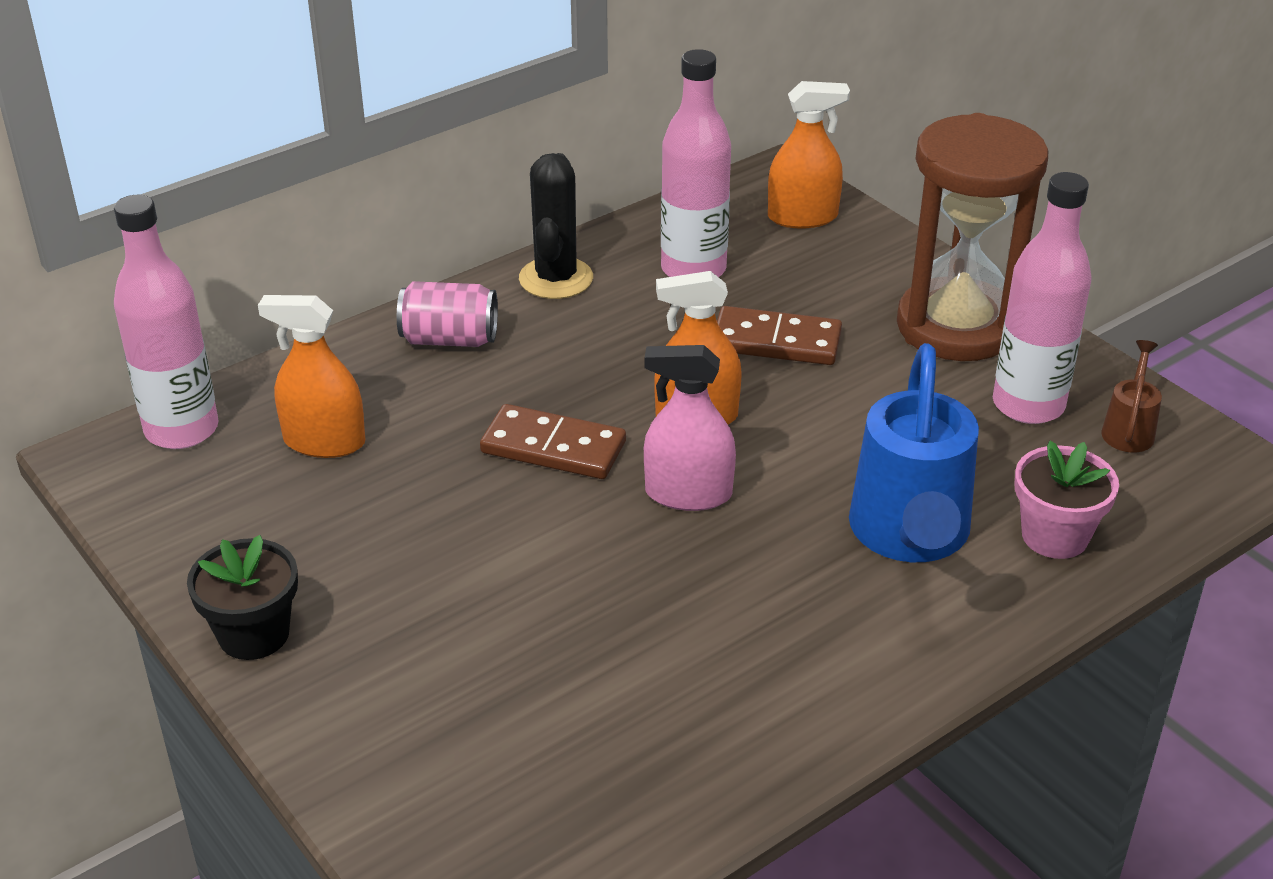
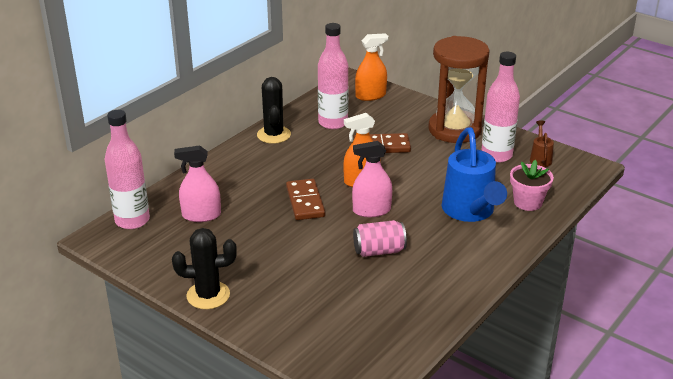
camera: 15 degrees left, 5 degrees down
(254, 634) = (208, 295): black flower pot -> black cactus
(324, 442) = (201, 215): orange spray bottle -> pink spray bottle
(449, 339) = (237, 166): pink can -> pink can (379, 251)
(553, 447) = (305, 202): brown domino -> brown domino turned 75 degrees clockwise

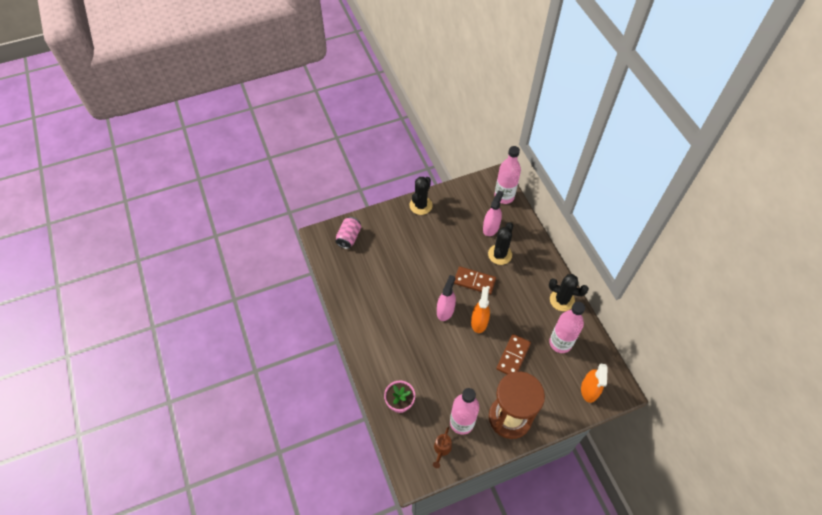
camera: 120 degrees right, 25 degrees up
(243, 195) = (500, 254): none -> black cactus
(379, 251) = (406, 293): pink can -> pink can (349, 237)
(470, 212) = (411, 362): blue watering can -> none
(540, 158) = (441, 449): brown watering can -> brown watering can turned 75 degrees clockwise

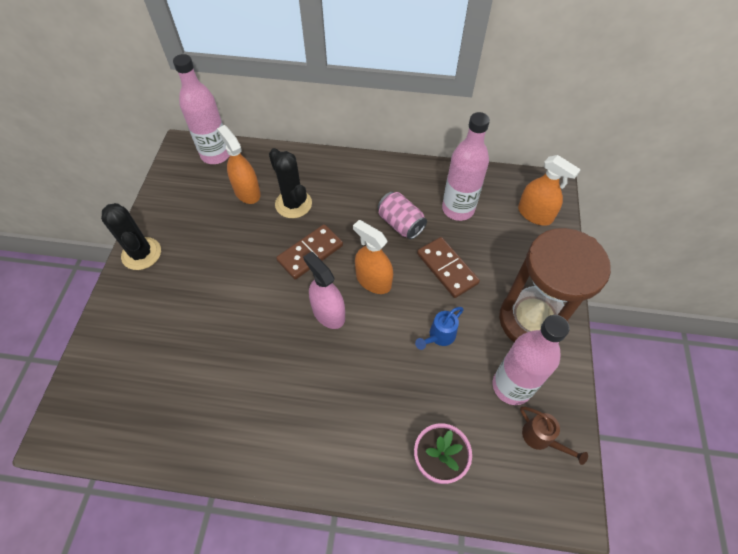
camera: 60 degrees left, 0 degrees up
(349, 237) = (103, 384): pink can -> pink can (401, 224)
(467, 372) = (439, 336): none -> blue watering can
(491, 227) = (247, 192): pink spray bottle -> orange spray bottle
(562, 300) = (402, 176): black cactus -> none

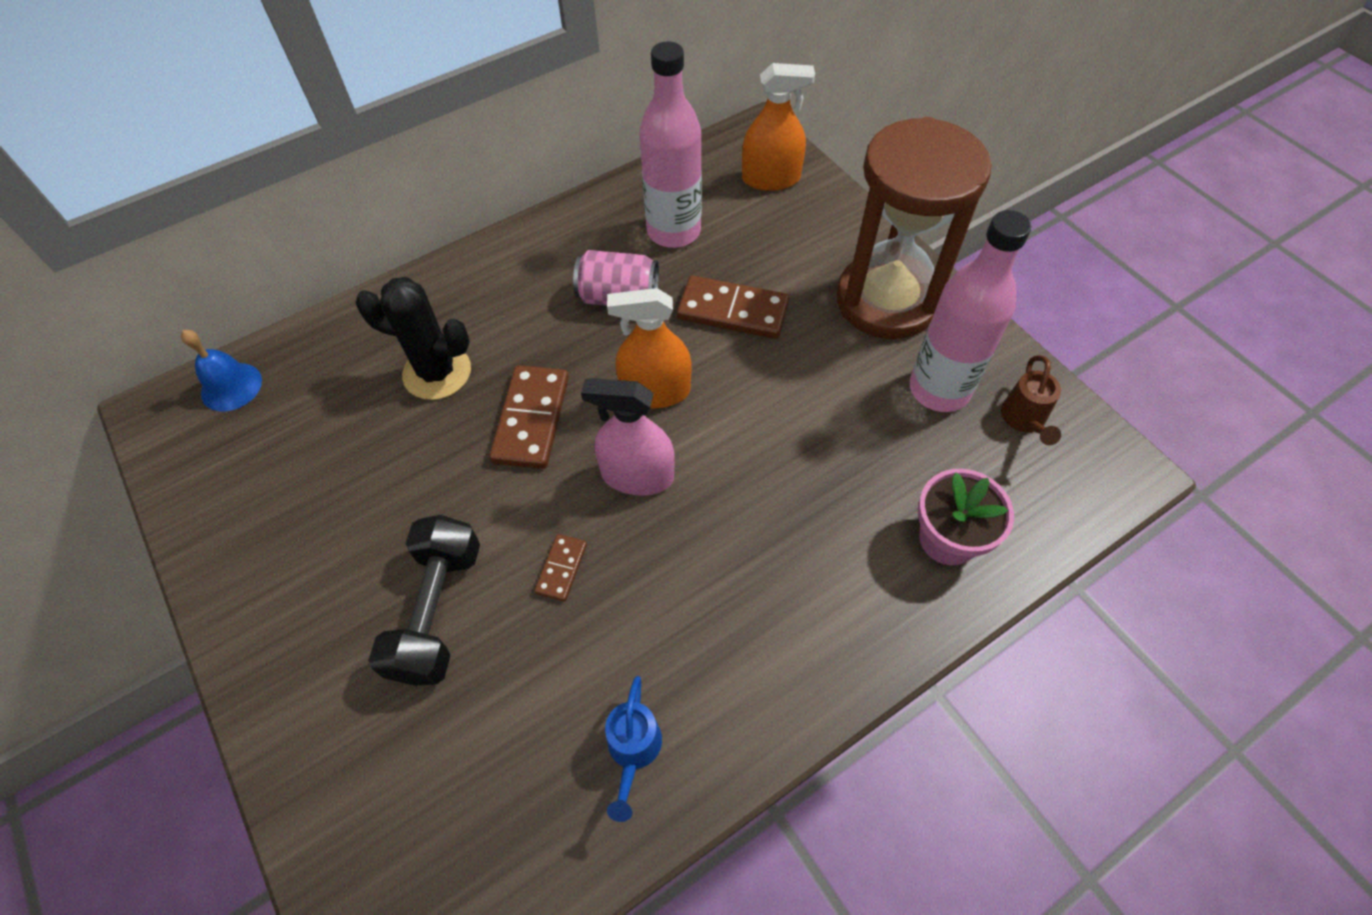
camera: 40 degrees left, 0 degrees up
(141, 254) = (250, 615): black cactus -> none
(201, 306) = (437, 611): none -> black dumbbell
(216, 154) = (231, 386): pink bottle -> blue bell
(247, 192) = (344, 404): orange spray bottle -> none
(260, 328) = (562, 568): none -> brown domino
(439, 336) = (805, 397): blue watering can -> blue watering can (633, 751)
(541, 438) = (1024, 420): brown watering can -> brown watering can turned 90 degrees clockwise

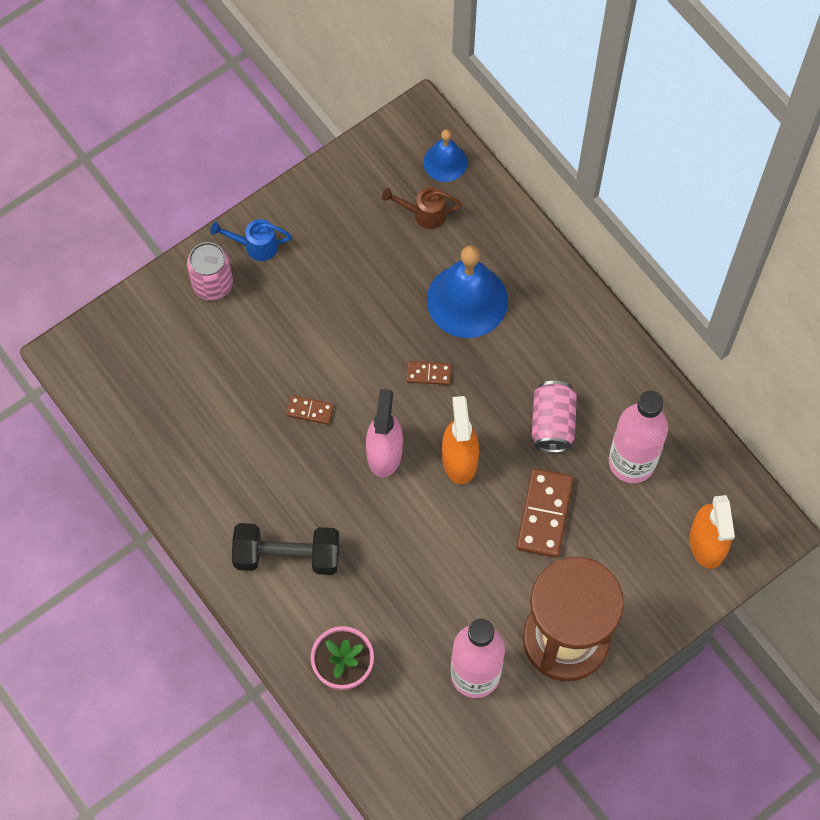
camera: 85 degrees right, 10 degrees up
(318, 710) = (212, 284): none -> pink can
(437, 372) = (467, 300): black cactus -> blue bell
(437, 611) = (277, 338): black dumbbell -> black dumbbell (287, 555)
(531, 419) = (428, 374): brown domino -> brown domino, size x0.52
(633, 751) = (193, 467): blue watering can -> blue watering can (255, 246)
(1024, 420) = (449, 737): brown watering can -> brown watering can (424, 214)

